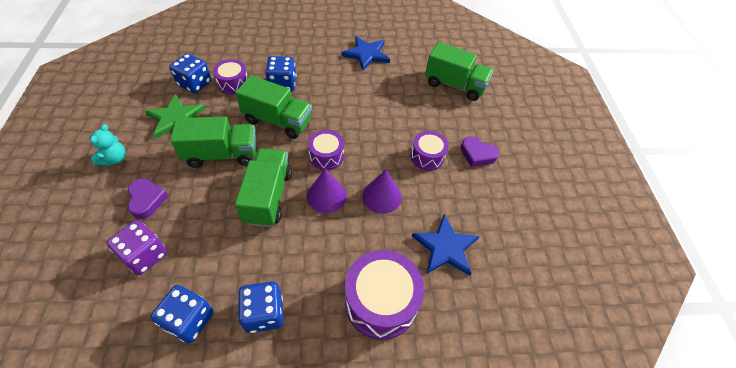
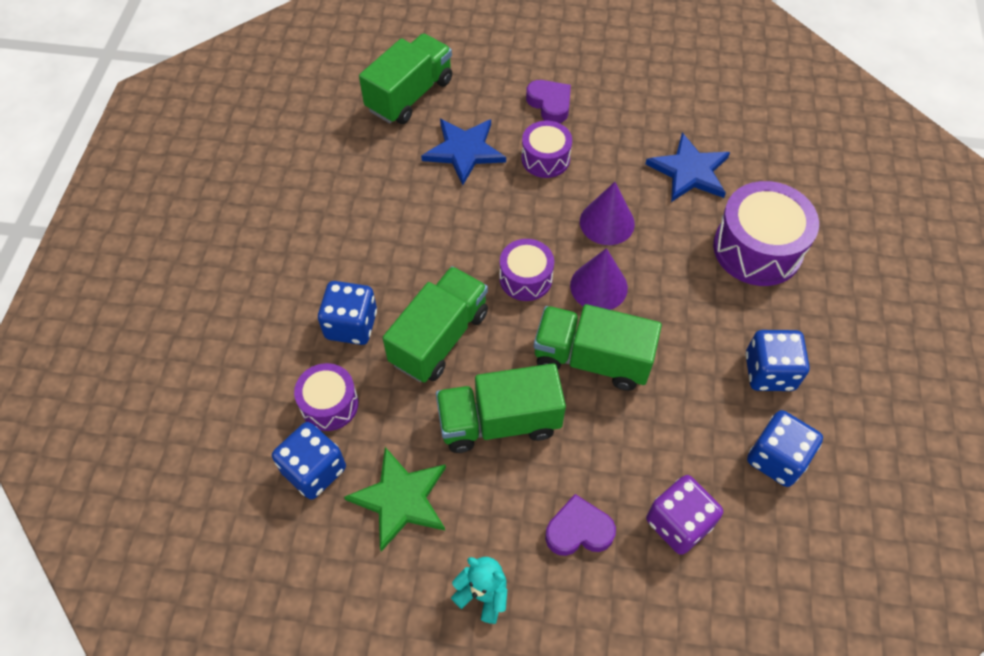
camera: 75 degrees left, 5 degrees up
(222, 154) = (499, 422): green truck -> green truck turned 105 degrees counterclockwise
(366, 54) = (305, 194): blue star -> blue star (464, 151)
(477, 154) = (550, 104): purple heart -> purple heart turned 75 degrees counterclockwise

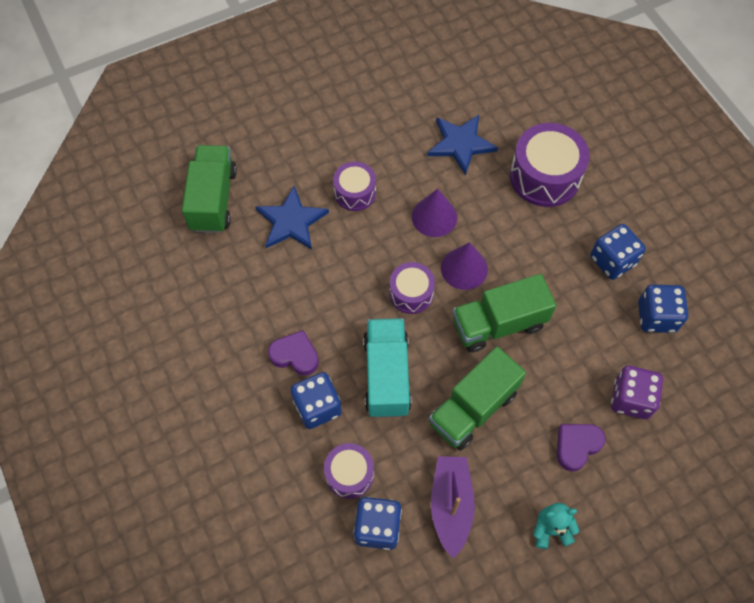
camera: 35 degrees left, 5 degrees up
(400, 499) = (451, 505): green star -> purple boat
(439, 338) = (386, 375): green truck -> turquoise truck
(550, 104) = (325, 147): purple heart -> purple heart (295, 355)

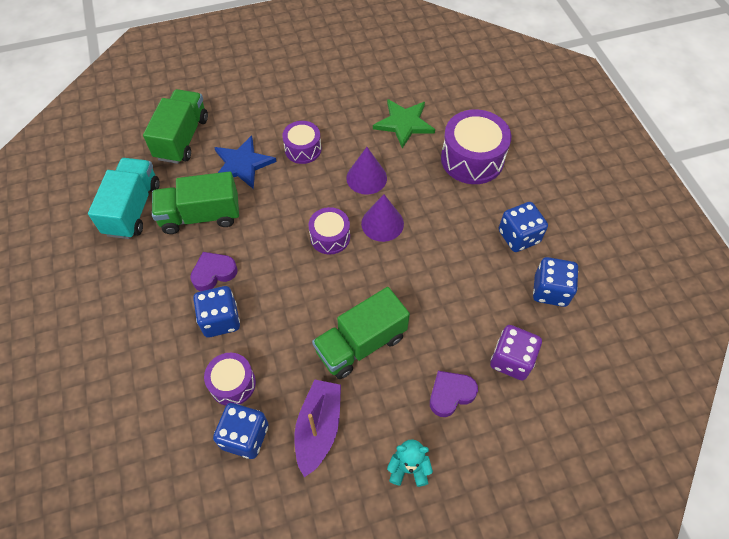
camera: 10 degrees right, 5 degrees down
(295, 355) = (214, 273): purple heart -> purple heart turned 60 degrees counterclockwise
(386, 375) = (290, 303): turquoise truck -> turquoise truck (133, 209)
(460, 144) = (404, 123): blue star -> green star
(498, 324) = (402, 274): green truck -> green truck (200, 216)

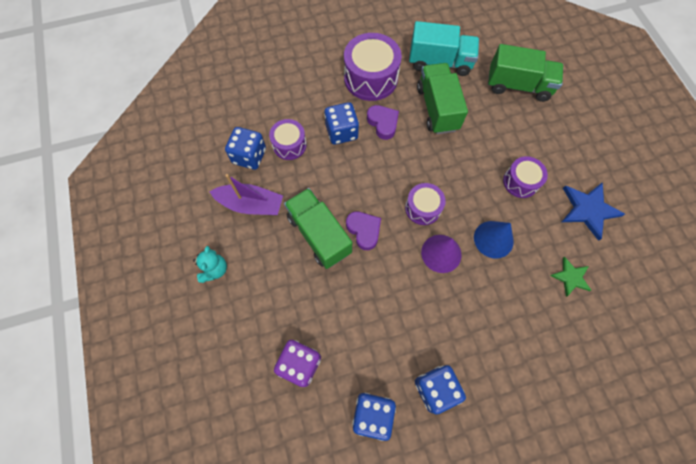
camera: 90 degrees right, 10 degrees up
(242, 164) = (495, 134): blue star -> blue star (588, 210)
(366, 178) = (493, 239): purple cone -> blue cone
(404, 123) = (570, 277): green star -> green star, size x0.61
(450, 394) = (271, 306): purple heart -> purple heart (364, 230)
(472, 159) = (532, 348): purple drum -> purple drum (370, 78)

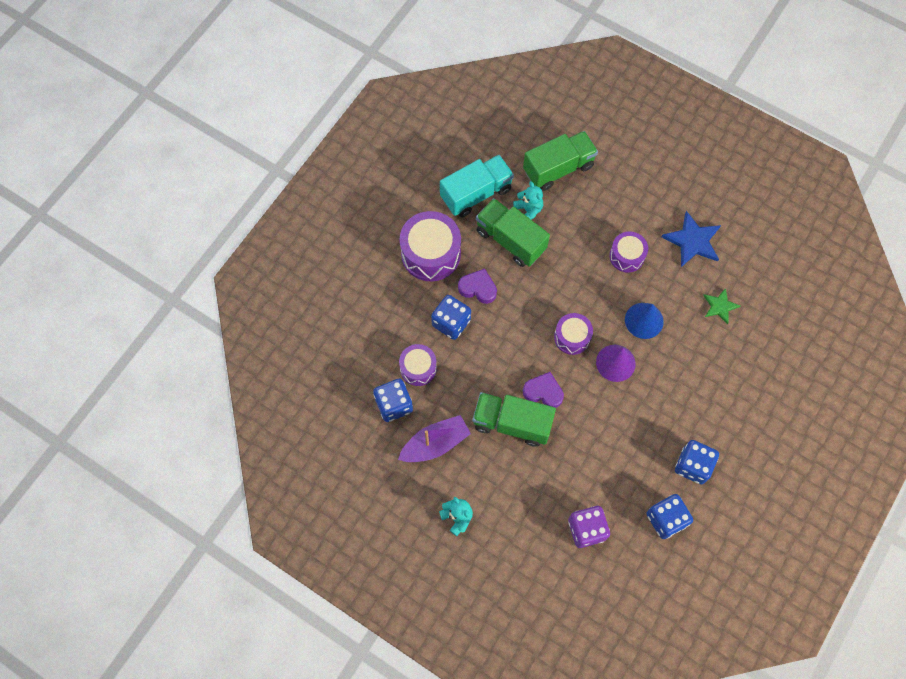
camera: 40 degrees left, 0 degrees up
(469, 98) = (528, 210): none -> turquoise teddy bear

